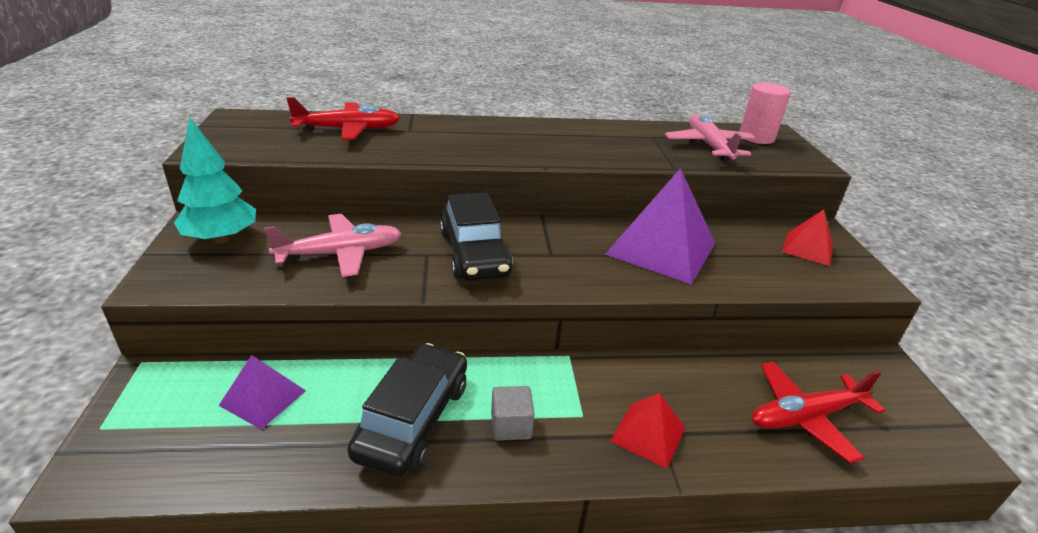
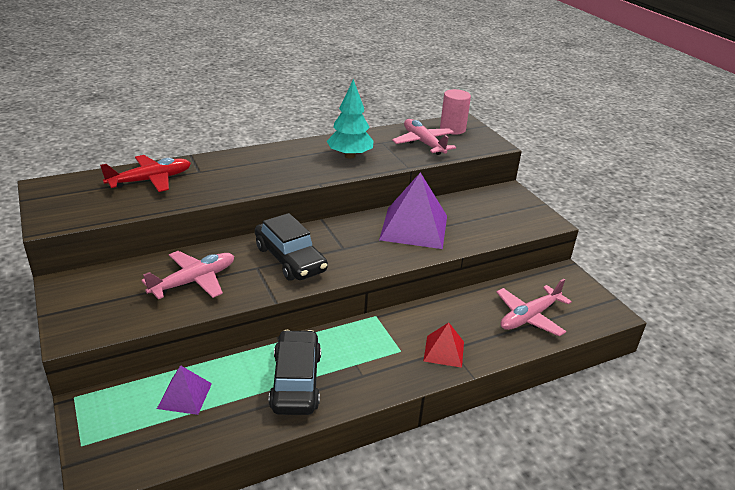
camera: 20 degrees left, 0 degrees up
(222, 238) = (92, 290): turquoise tree -> turquoise tree (350, 156)
(511, 426) = (360, 368): grey cube -> none
(806, 417) = (529, 317): red plane -> pink plane
(807, 248) = (505, 207): red pyramid -> none

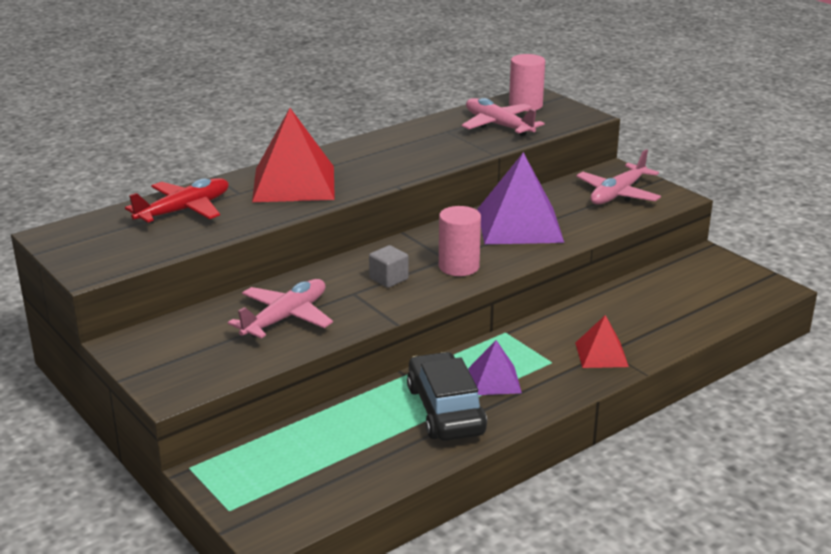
camera: 10 degrees left, 5 degrees down
(185, 395) = (322, 444): purple pyramid -> purple pyramid (494, 380)
(244, 170) = (294, 183): none -> red pyramid
(290, 259) = (388, 279): black car -> grey cube
(349, 257) = (459, 266): none -> pink cylinder
(350, 156) = (416, 151): turquoise tree -> none
(529, 317) = (684, 306): pink plane -> pink plane (618, 194)

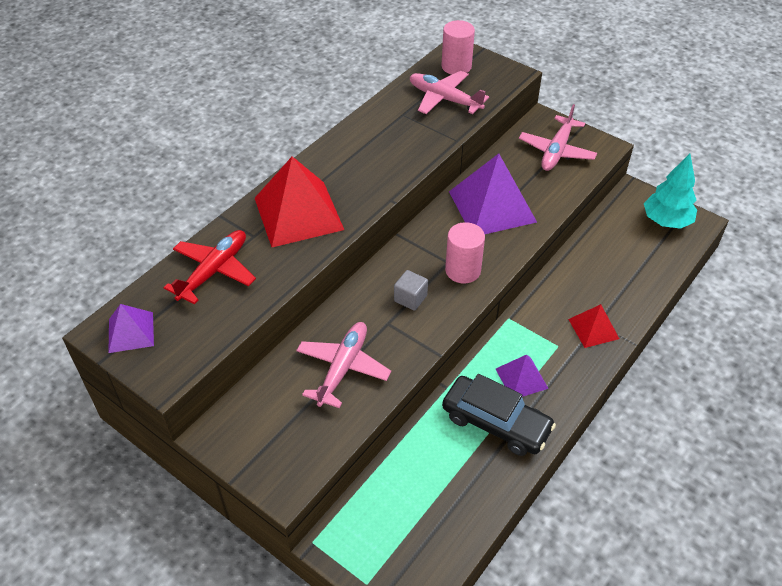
camera: 15 degrees left, 20 degrees up
(77, 238) = (131, 332): none -> purple pyramid
(445, 410) = (496, 422): black car -> black car turned 150 degrees clockwise
(736, 282) = (666, 221): none -> turquoise tree

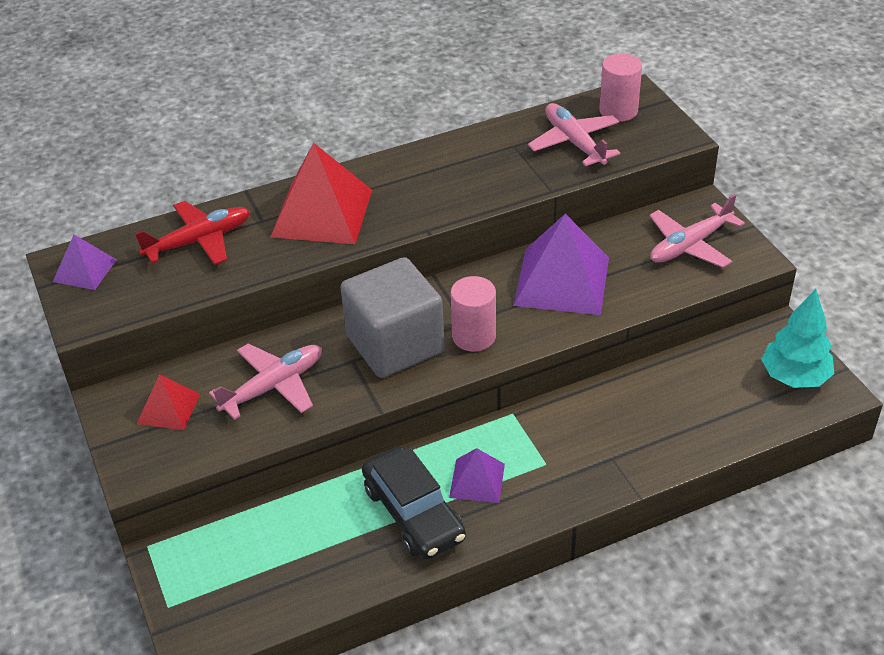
camera: 30 degrees right, 5 degrees down
(410, 298) = (395, 344): grey cube -> grey cube, size x2.47
(593, 328) = (602, 461): red pyramid -> red pyramid (168, 408)

